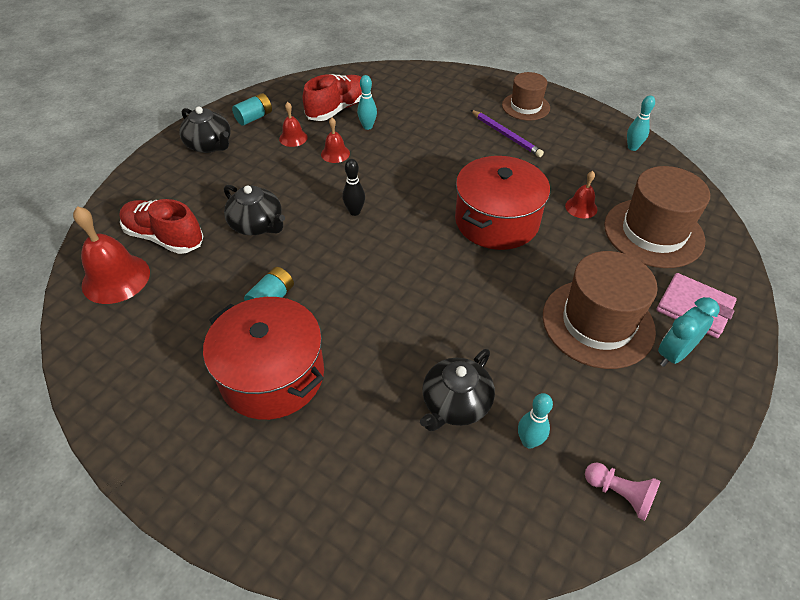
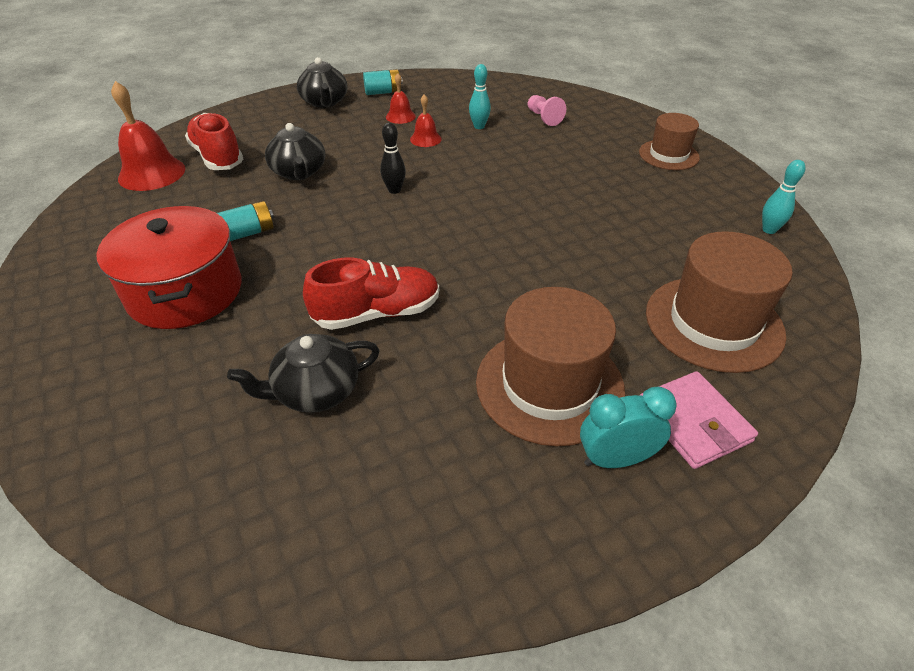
camera: 30 degrees right, 5 degrees down
(337, 109) = (464, 105): red shoe -> red shoe (377, 313)
(496, 221) = (529, 245): red pot -> none
(506, 135) = (619, 174): purple pencil -> none
(529, 441) = (352, 464): turquoise bowling pin -> none
(581, 207) = (642, 266): red bell -> none
(619, 494) = (397, 573): pink pawn -> pink pawn (543, 118)

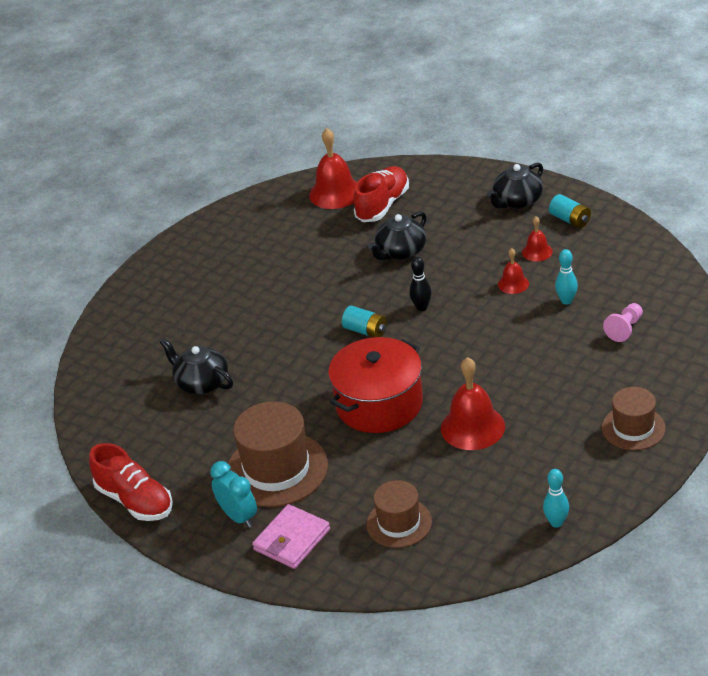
camera: 65 degrees right, 5 degrees down
(185, 292) = (236, 288): red pot -> red pot (379, 404)
(249, 233) = (311, 275): turquoise battery -> turquoise battery (365, 331)
(377, 313) = (281, 371): red shoe -> red shoe (135, 500)
(598, 225) = (472, 427): none -> red bell
(713, 323) = (399, 523): brown hat -> brown hat, size x0.61

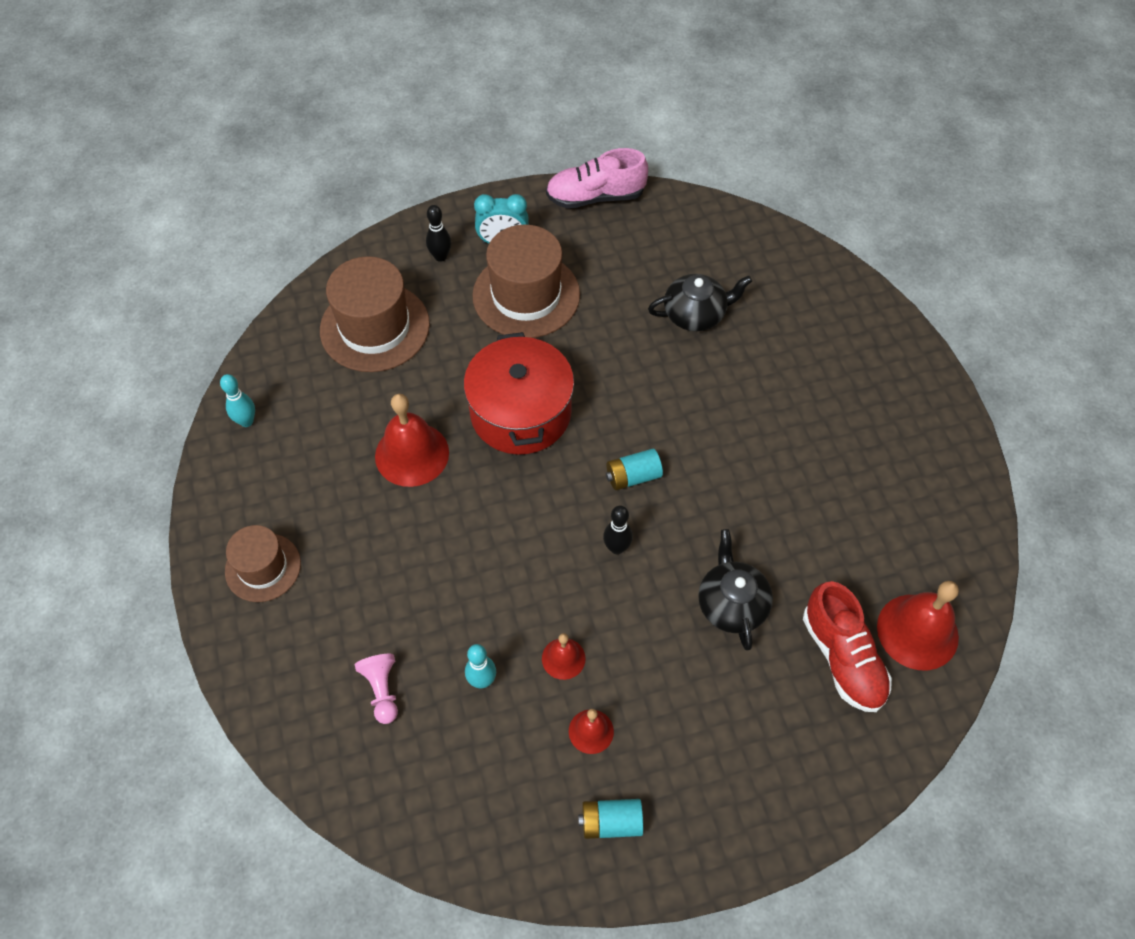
camera: 125 degrees right, 20 degrees up
(135, 500) = (595, 197): red shoe -> pink shoe
(292, 540) = (440, 256): pink wallet -> black bowling pin
(399, 523) = (375, 327): brown hat -> brown hat, size x1.65
(517, 201) = (707, 801): black teapot -> none

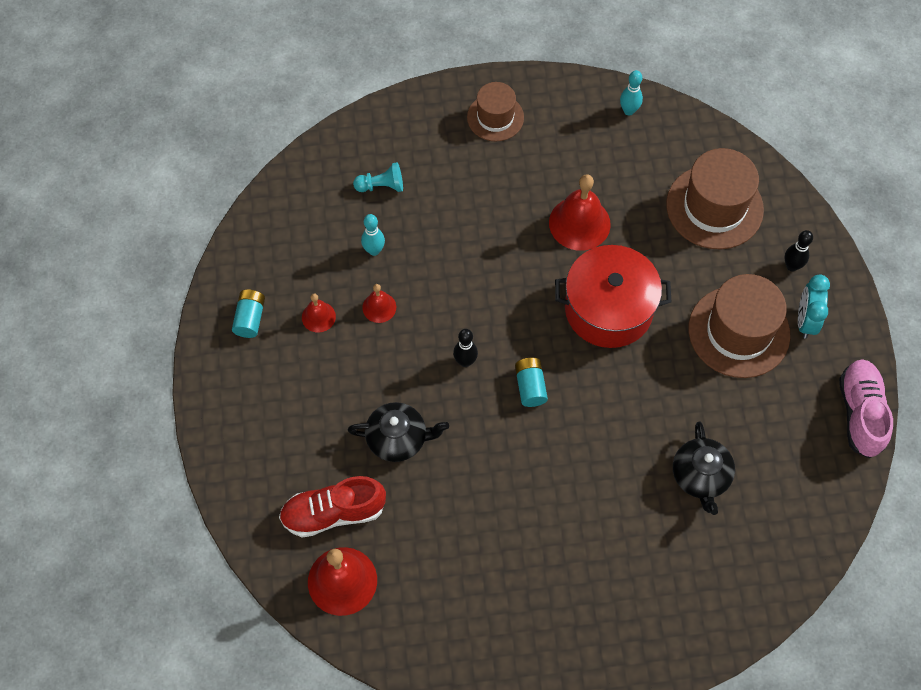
camera: 100 degrees right, 5 degrees up
(382, 690) = (381, 186): pink pawn -> turquoise pawn

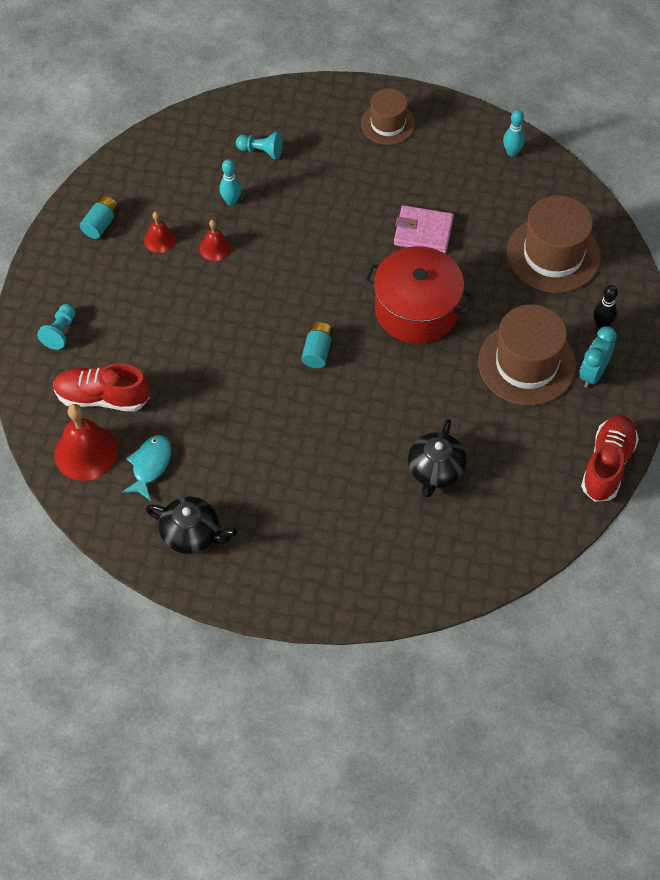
camera: 20 degrees right, 5 degrees down
(258, 454) = (60, 332): none -> turquoise pawn
(398, 438) = (183, 357): black teapot -> black teapot (192, 534)
(415, 572) = (150, 465): none -> turquoise fish
(465, 361) = (269, 313): black bowling pin -> none
(579, 223) = (423, 232): red bell -> pink wallet
(860, 413) = (607, 465): pink shoe -> red shoe

